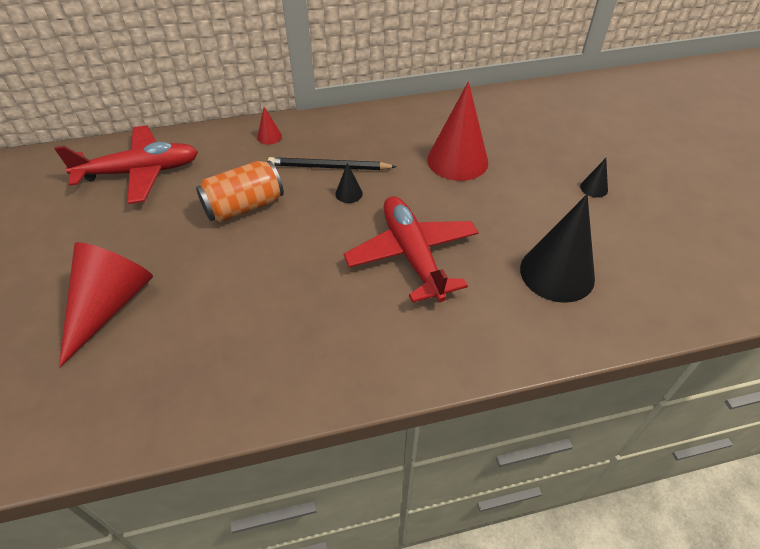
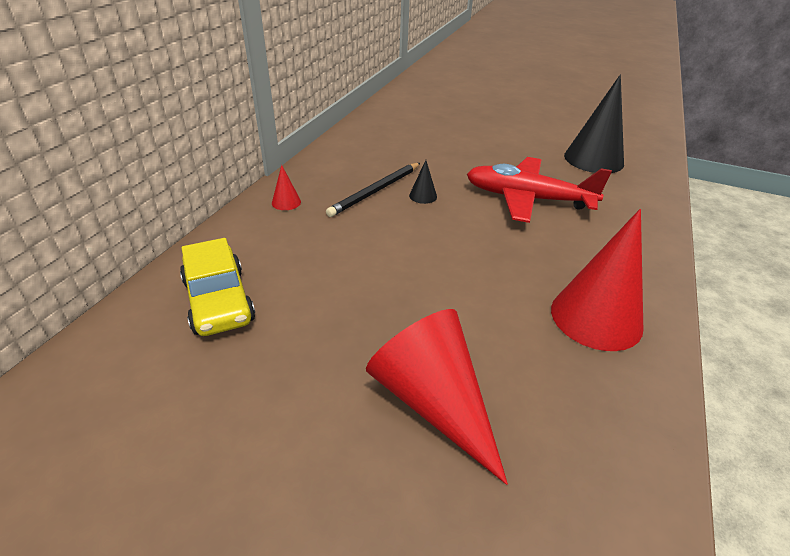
camera: 55 degrees left, 10 degrees down
(140, 172) = (219, 301): red plane -> yellow car
(244, 207) = (374, 253): orange can -> none
(457, 160) = (440, 142): red cone -> red cone (596, 317)
(594, 188) = (524, 117): black cone -> none

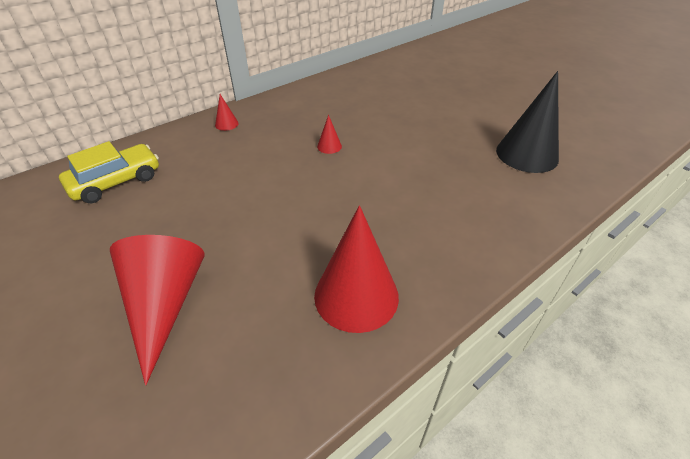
camera: 30 degrees right, 5 degrees up
(219, 301) = (116, 182): yellow car -> yellow car turned 135 degrees counterclockwise
(376, 191) = (297, 132): black pencil -> none
(423, 196) = (329, 146): black cone -> red cone
(527, 199) = (415, 174): red plane -> none

